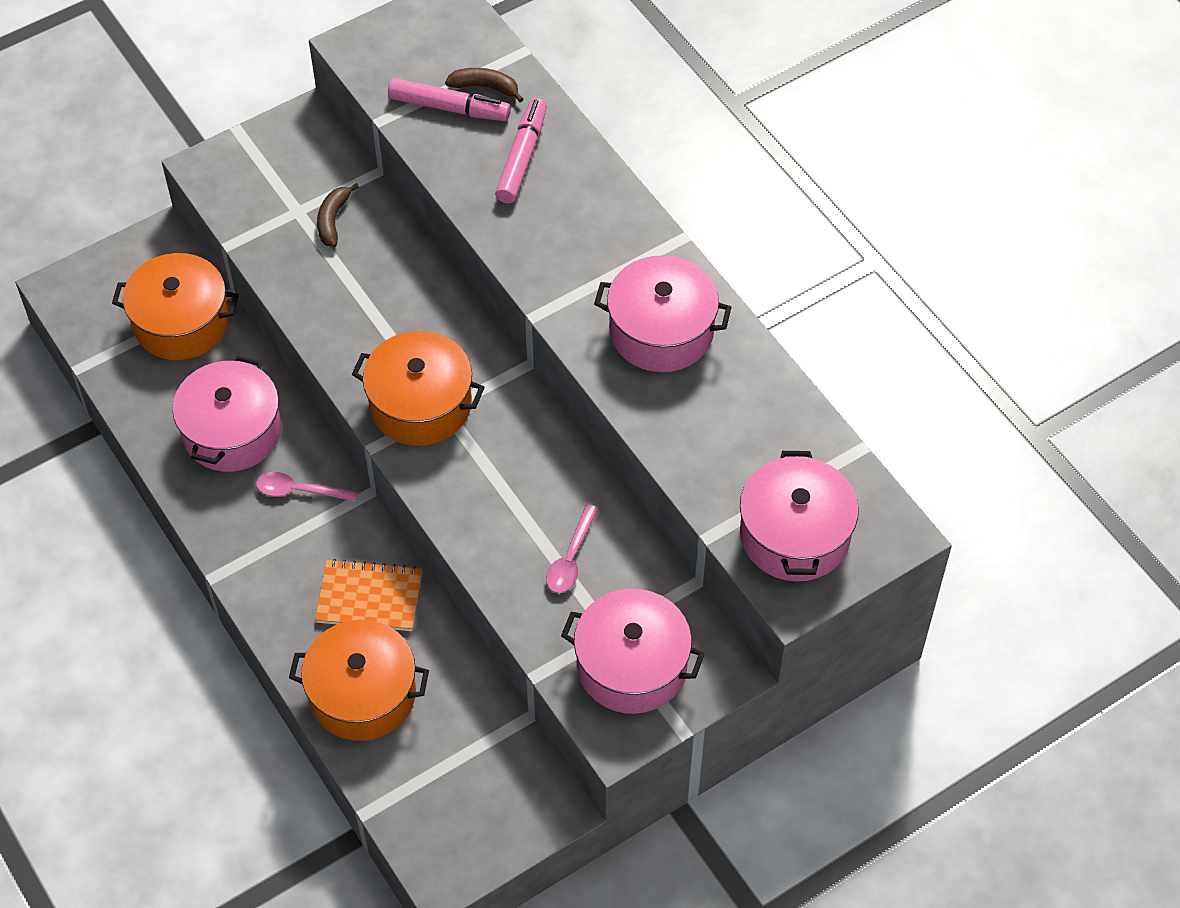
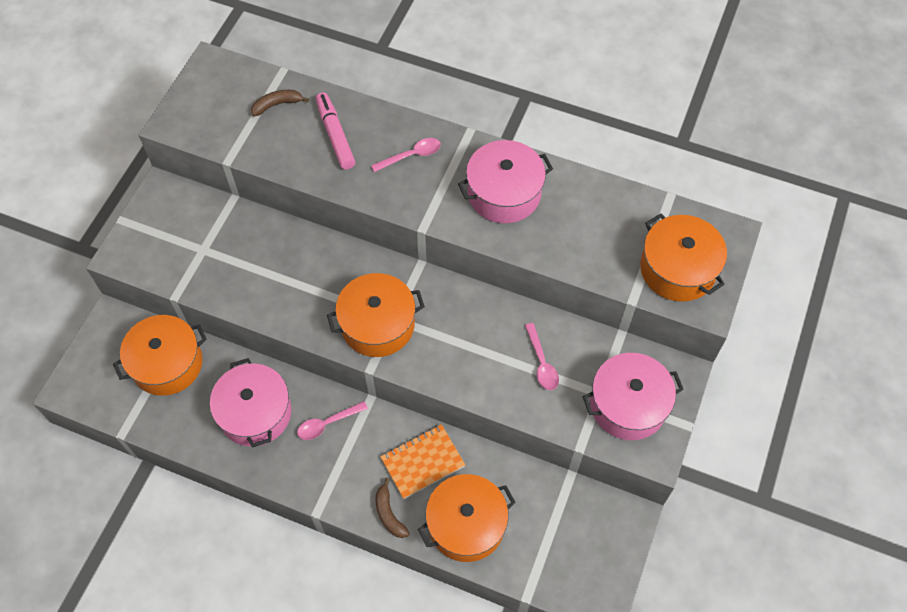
camera: 35 degrees left, 5 degrees up
(333, 220) = (230, 242): brown banana -> brown banana (389, 514)
(449, 108) = (265, 129): pink marker -> none
(589, 228) = (411, 155): none -> pink spoon
(795, 535) = (678, 269): pink pot -> orange pot

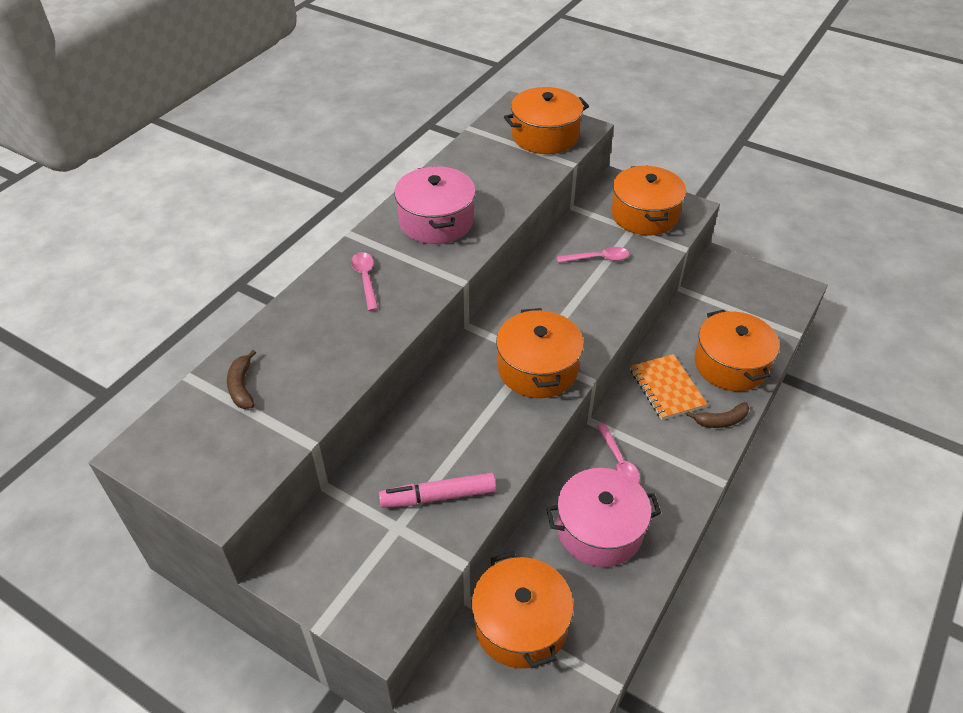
camera: 80 degrees left, 15 degrees down
(335, 135) = (312, 337): pink marker -> pink marker (438, 496)
(628, 405) = (644, 215): pink pot -> orange pot

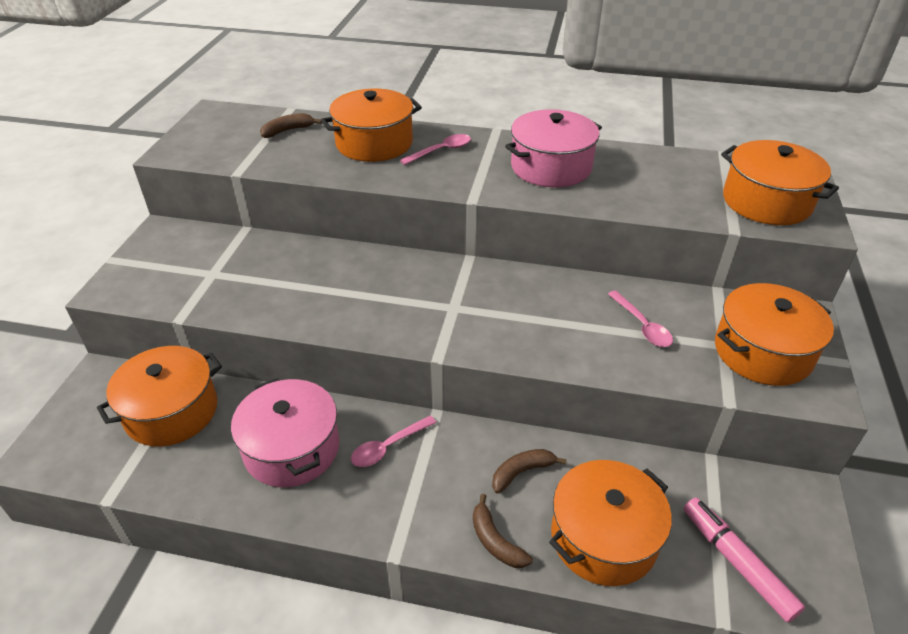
camera: 70 degrees right, 5 degrees down
(438, 496) = (250, 288): pink marker -> pink marker (736, 562)
(537, 368) = (435, 315): orange pot -> orange pot (374, 143)
(667, 388) = (522, 472): orange notebook -> brown banana

